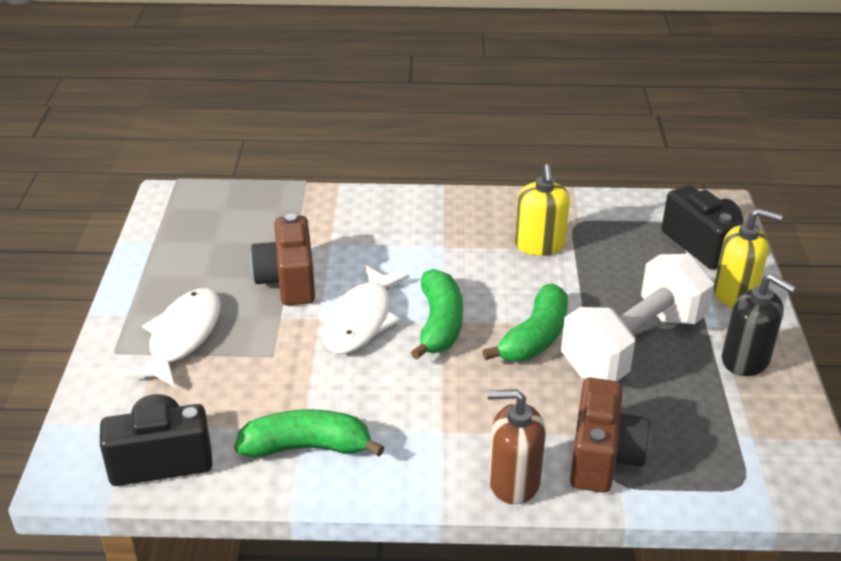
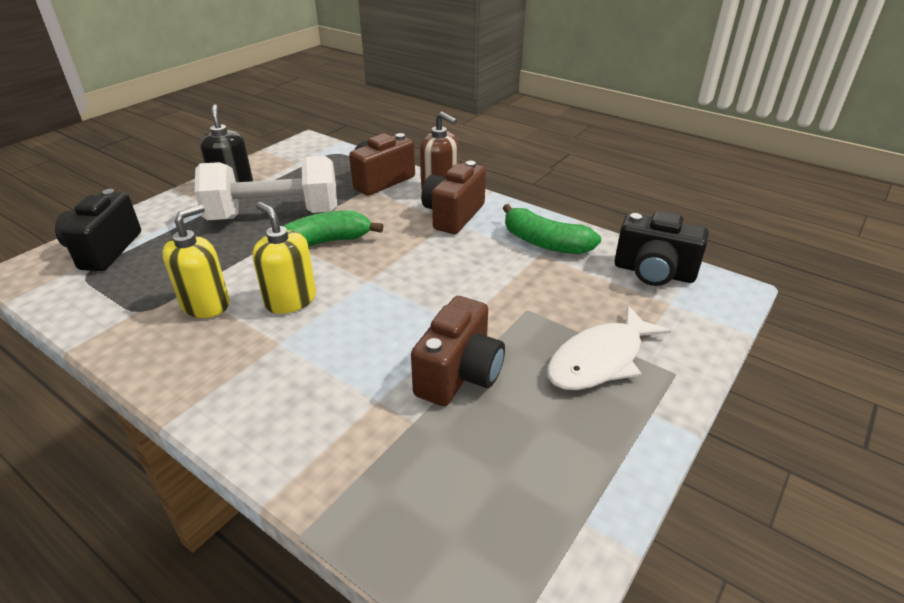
camera: 145 degrees left, 0 degrees up
(361, 320) = (429, 307): white fish -> none
(439, 324) = (374, 278): green banana -> none
(448, 440) = (453, 215): none -> brown camera
(735, 293) = (160, 215): yellow soap dispenser -> yellow soap dispenser (290, 300)

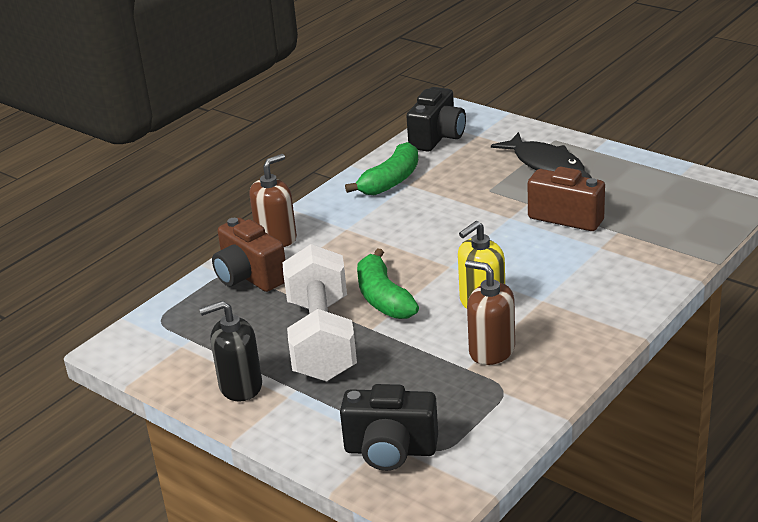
camera: 85 degrees left, 5 degrees down
(206, 304) = (491, 351): yellow soap dispenser -> brown soap dispenser
(453, 215) = (335, 228): brown camera -> none
(600, 359) = (544, 164): white fish -> black fish

